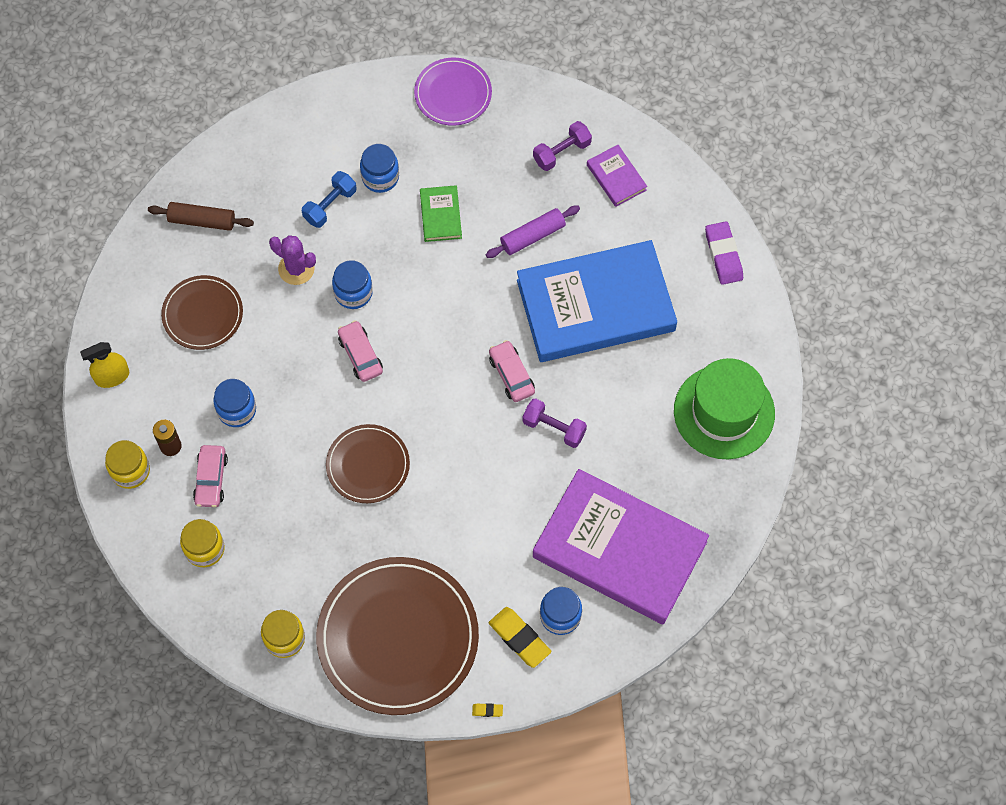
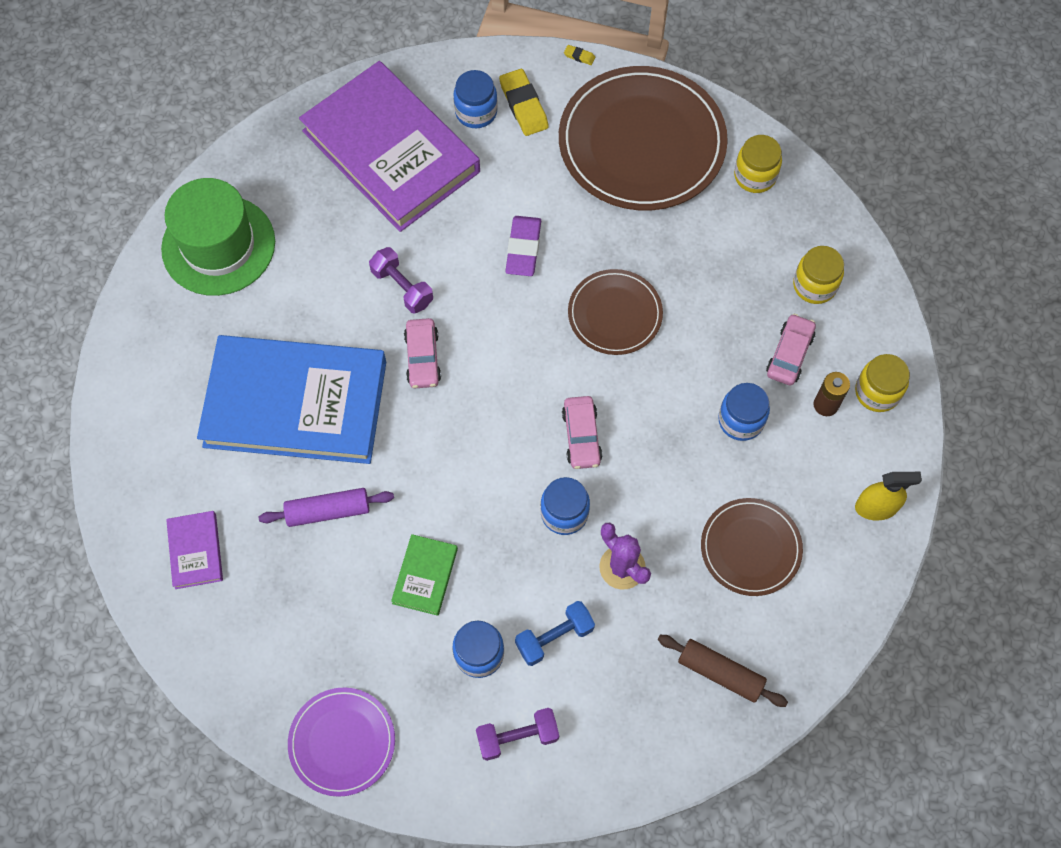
camera: 160 degrees left, 0 degrees up
(562, 152) = (244, 608): purple dumbbell -> purple dumbbell (517, 737)
(723, 255) = (125, 412): purple eraser -> purple eraser (523, 248)

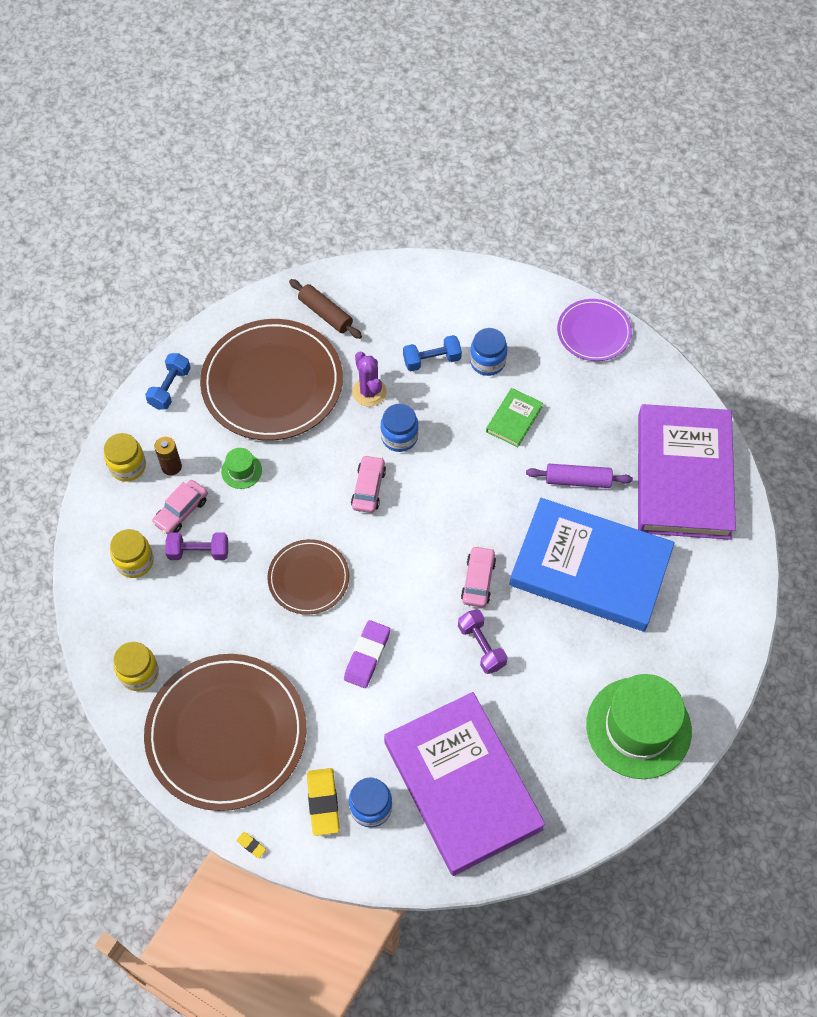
camera: 165 degrees left, 5 degrees down
(195, 551) = (683, 475): purple book -> purple book, size x2.46
(517, 737) = (474, 309): purple dumbbell -> purple dumbbell (199, 552)
(741, 420) = (241, 471): blue jar -> green hat
(750, 548) = (272, 383): brown plate -> brown plate, size x1.87
(876, 507) = (170, 388): yellow spray bottle -> blue dumbbell

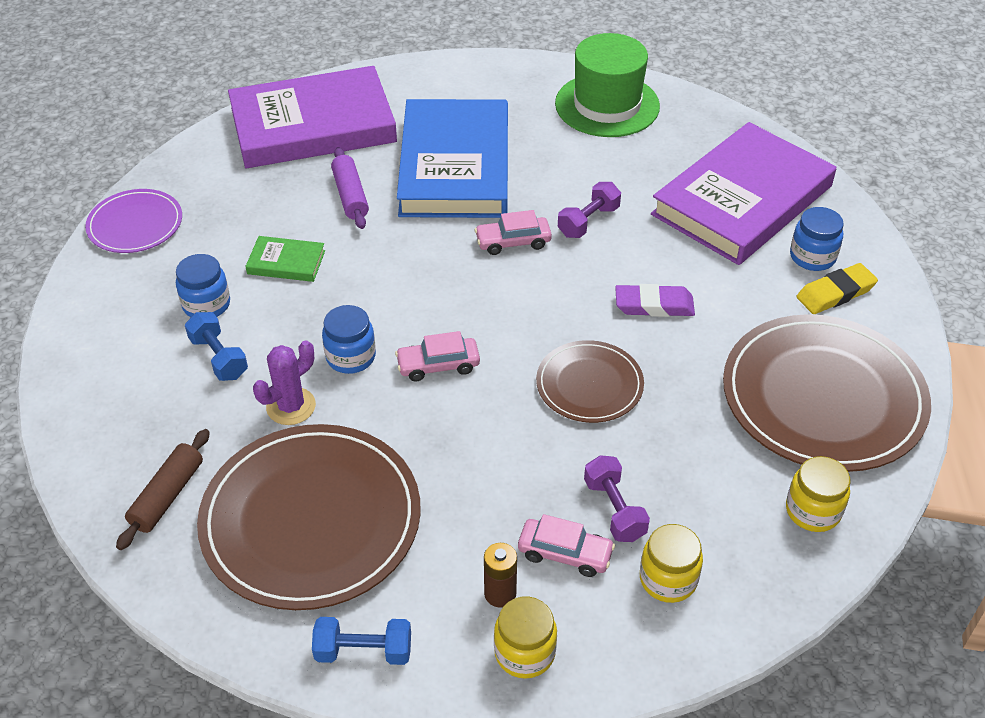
camera: 110 degrees left, 15 degrees down
(241, 471) = (470, 506): green hat -> none
(251, 845) = (921, 335): yellow eraser -> none

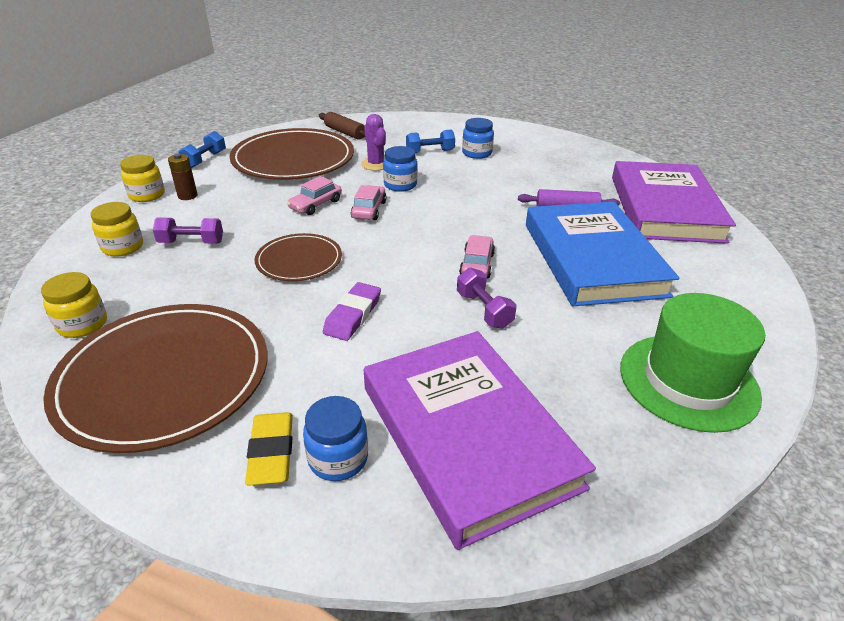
camera: 110 degrees right, 10 degrees down
(135, 224) = (562, 143): purple plate -> none
(286, 262) = (502, 178): green book -> none
(455, 166) = (592, 259): blue book -> blue book turned 60 degrees clockwise
(565, 553) = (185, 219): pink car -> pink car (315, 204)

